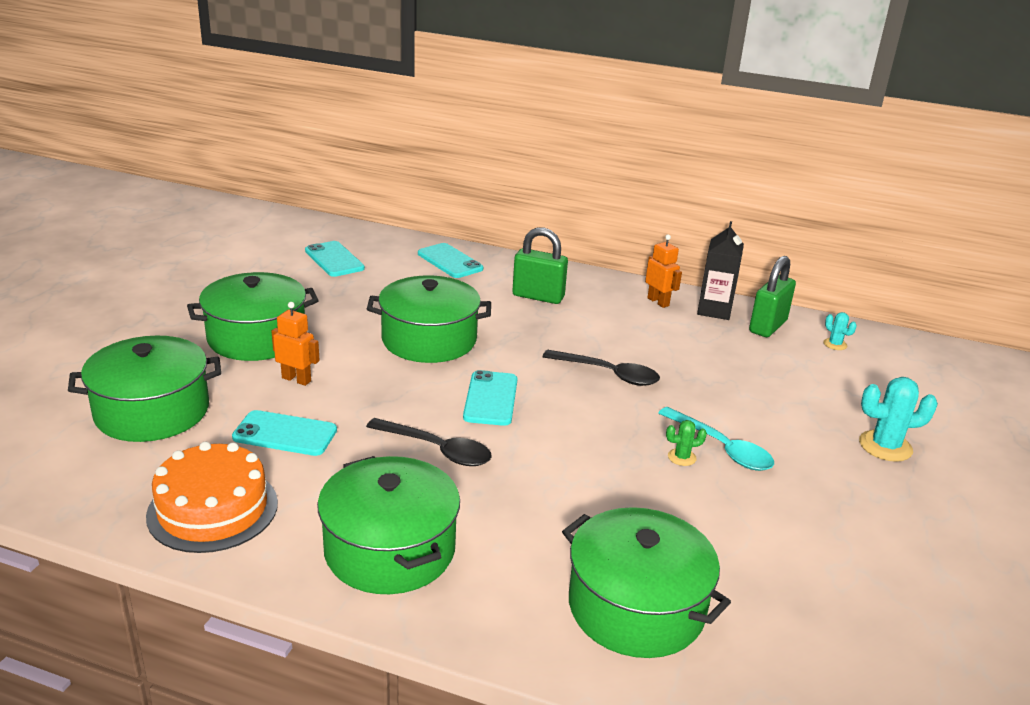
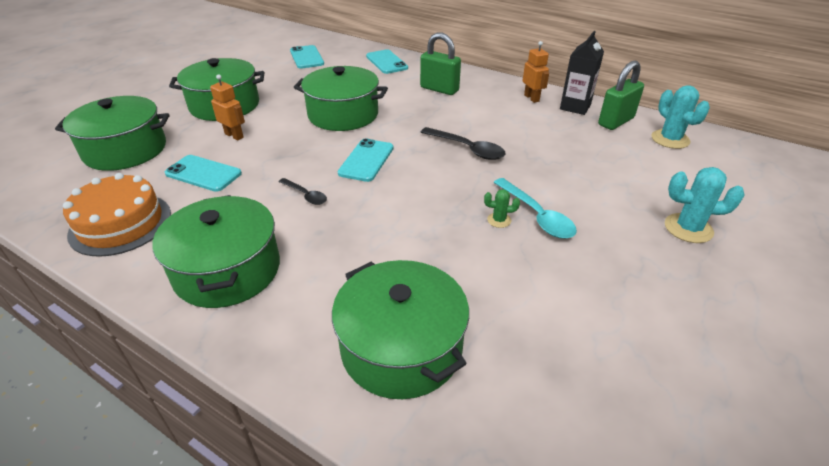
camera: 15 degrees right, 10 degrees up
(437, 450) = (306, 195): black spoon -> black spoon, size x0.61
(835, 344) = (670, 139): turquoise cactus -> turquoise cactus, size x1.88

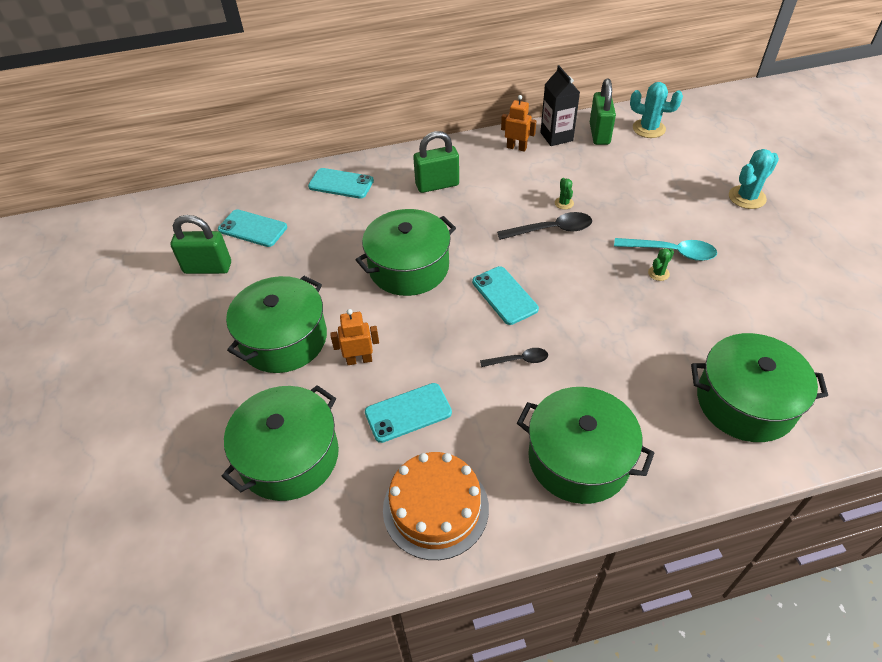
camera: 45 degrees left, 10 degrees up
(257, 61) = (208, 268): none -> green padlock
(506, 141) = (564, 203): none -> green cactus

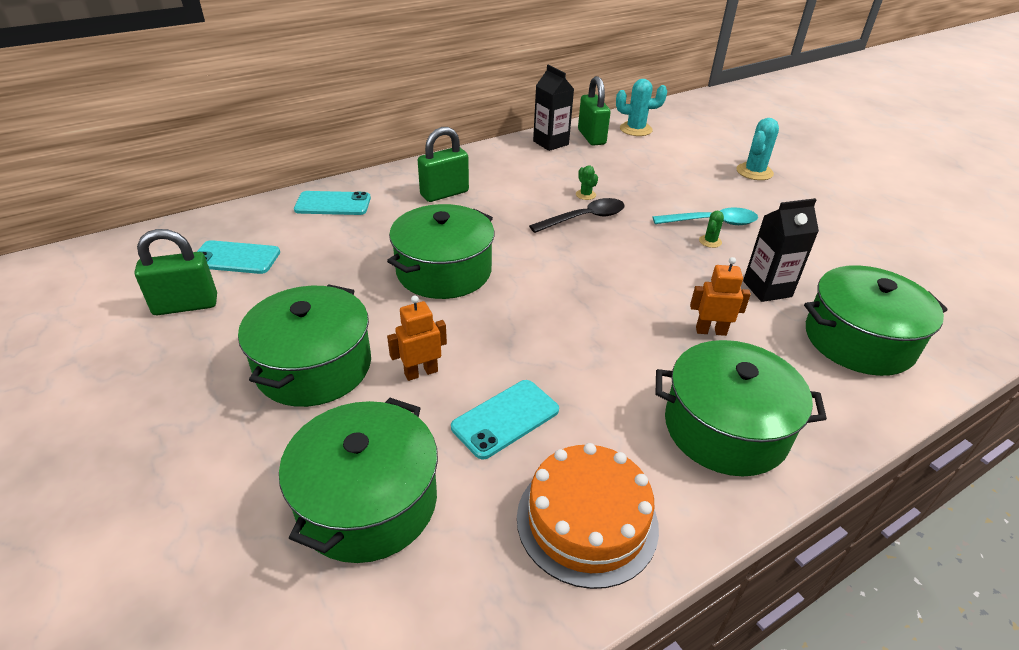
camera: 20 degrees left, 10 degrees down
(504, 295) = (564, 282): turquoise phone -> none
(516, 147) = (515, 155): orange robot -> orange robot (710, 331)
(519, 360) = (609, 341): black spoon -> none
(687, 333) = (767, 289): none -> black carton

